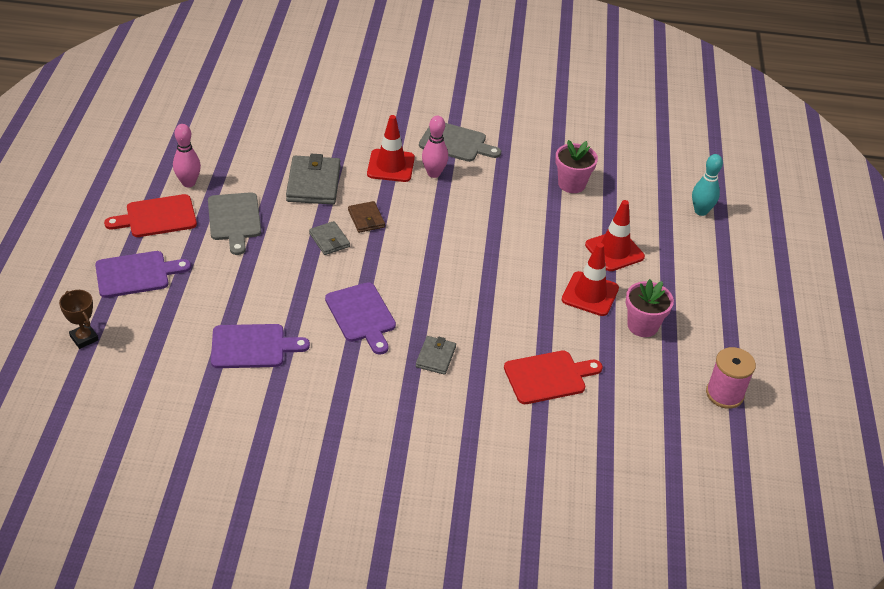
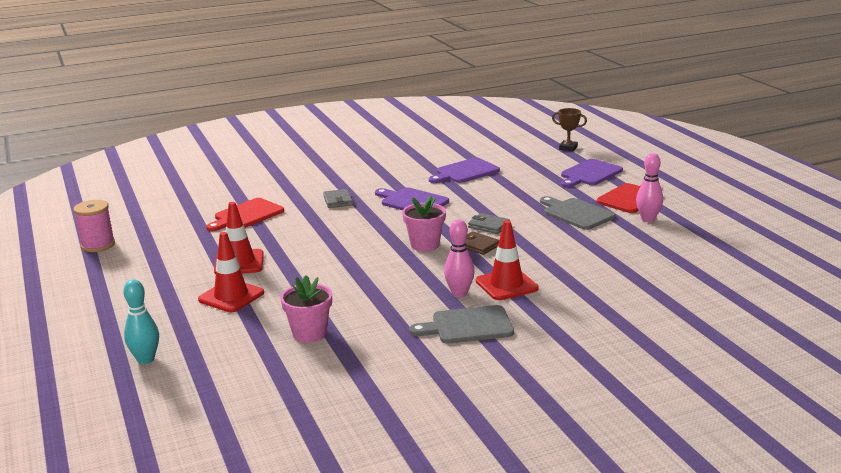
camera: 155 degrees right, 20 degrees down
(313, 183) = (553, 251): grey wallet -> none
(642, 326) = (181, 259): pink flower pot -> pink flower pot (425, 245)

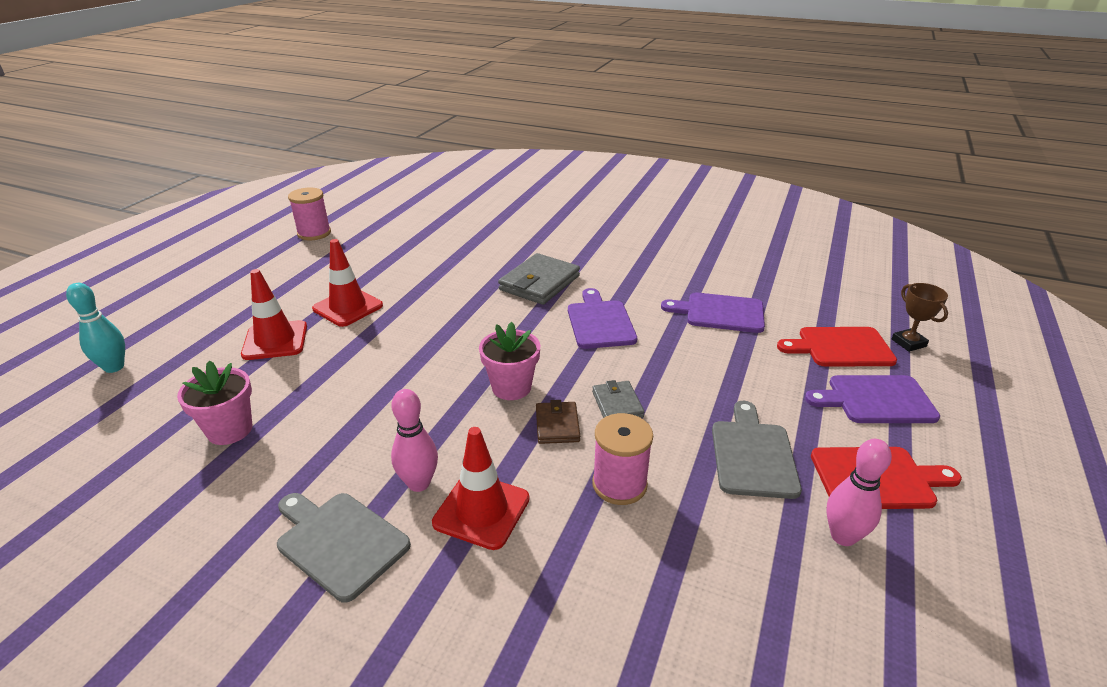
camera: 45 degrees right, 10 degrees up
(246, 215) = (447, 259): red cutting board -> red cutting board (841, 347)
(338, 201) = (539, 283): grey wallet -> grey wallet, size x1.77
(544, 248) = (619, 484): none -> pink spool

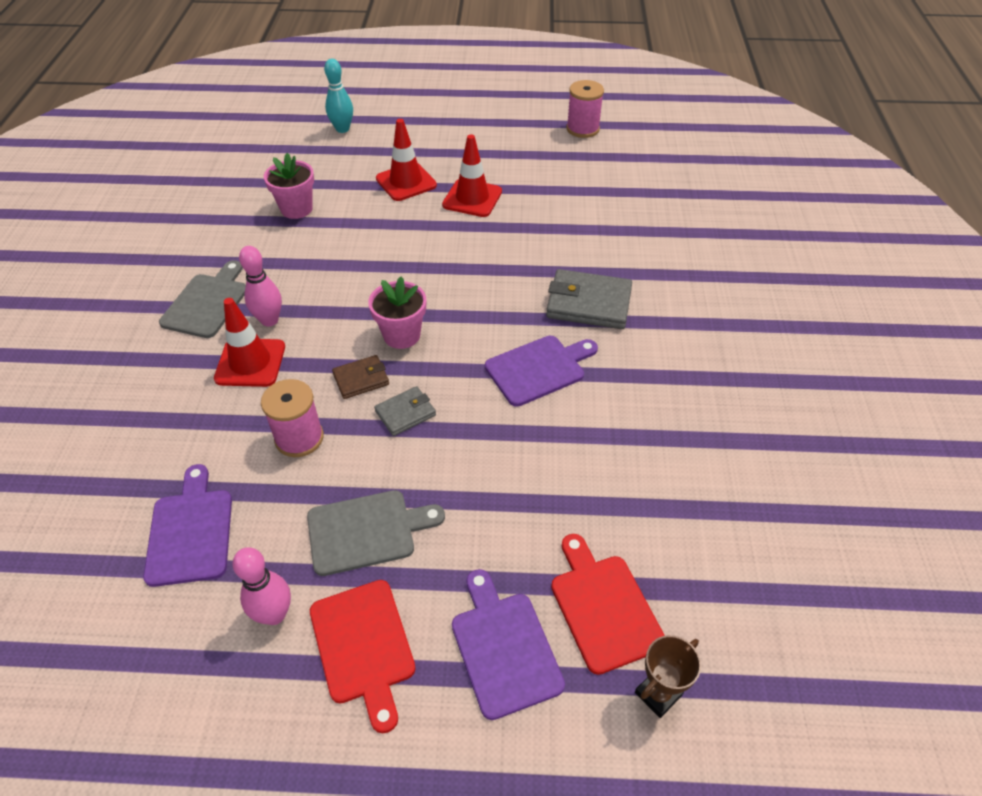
camera: 70 degrees right, 15 degrees up
(720, 313) = (617, 471): purple cutting board -> purple cutting board (190, 532)

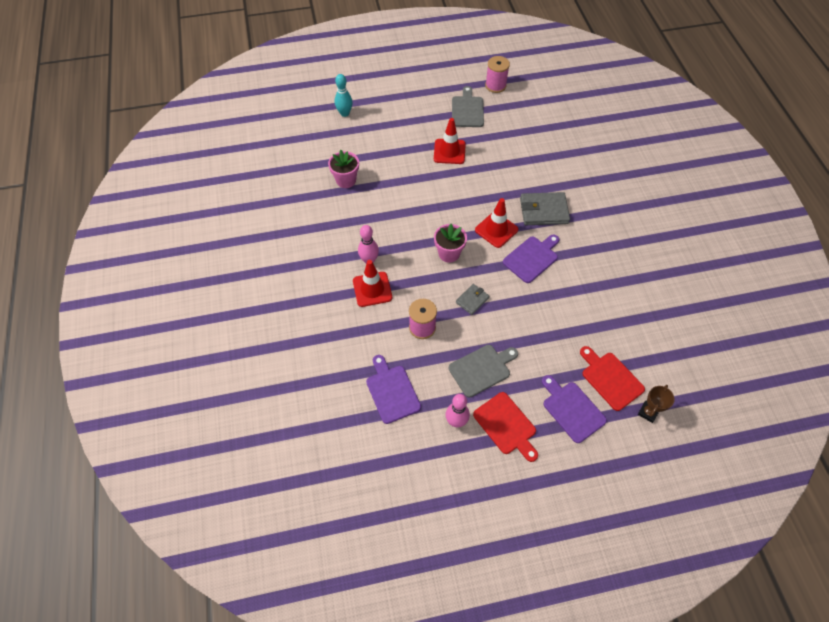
camera: 15 degrees left, 10 degrees up
(207, 303) = (326, 257): grey cutting board -> grey cutting board (467, 110)
(361, 379) = (439, 285): brown wallet -> none
(406, 182) = (404, 147): red traffic cone -> red traffic cone (496, 230)

